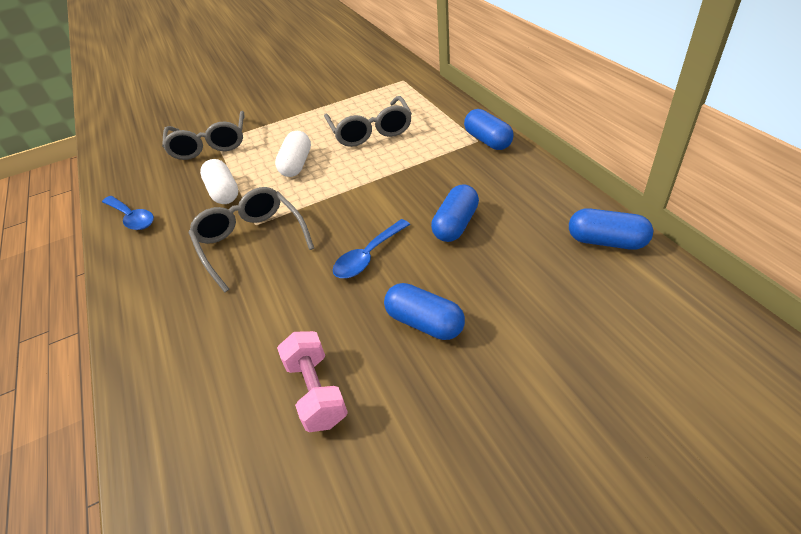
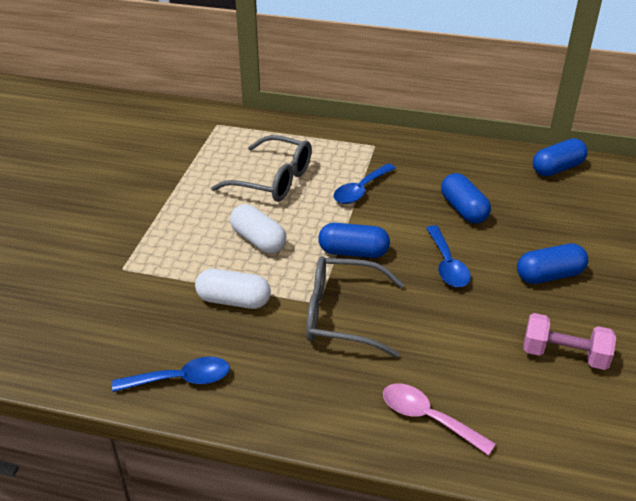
camera: 55 degrees left, 5 degrees down
(169, 346) = (428, 418): none -> pink spoon
(210, 145) = (123, 275): grey glasses -> none
(410, 167) = (360, 190): none -> blue spoon
(487, 141) = (382, 142): blue capsule -> blue capsule (353, 252)

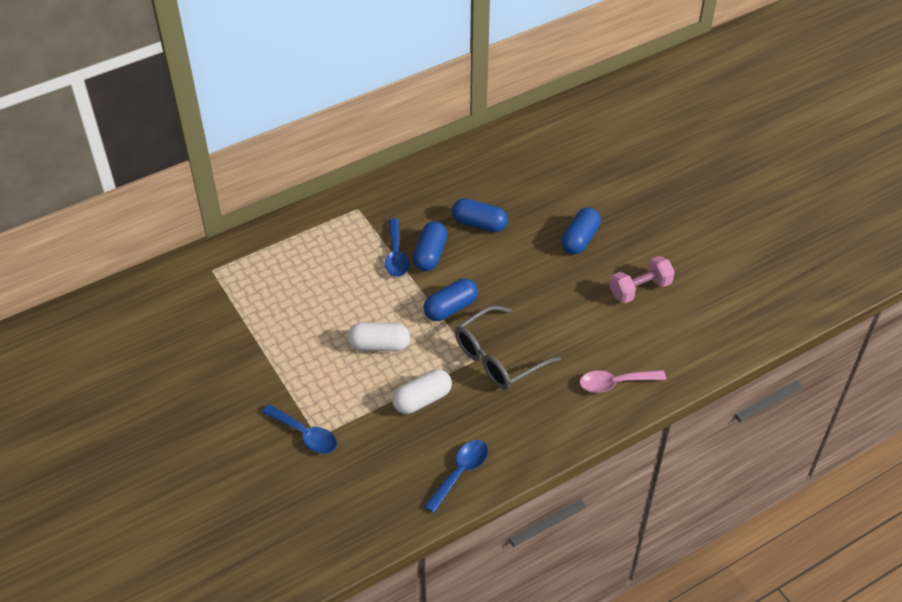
camera: 45 degrees left, 10 degrees up
(273, 180) = (325, 290): grey glasses -> none
(447, 265) = (516, 275): blue spoon -> blue spoon (305, 435)
(557, 168) = (500, 147): blue capsule -> blue capsule (430, 254)

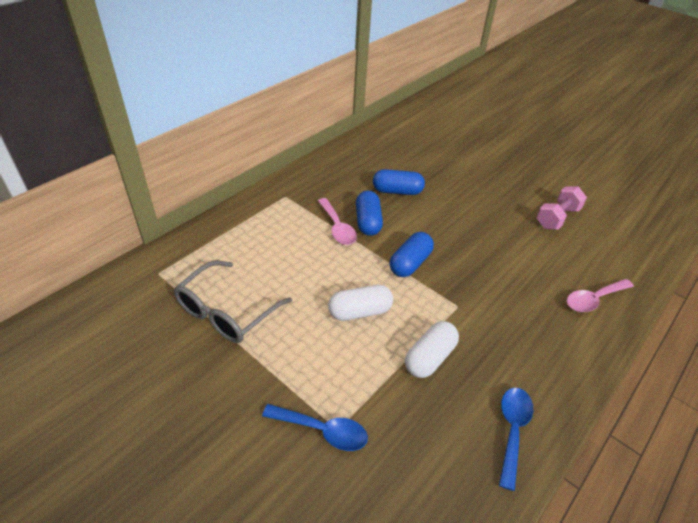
camera: 20 degrees left, 5 degrees down
(396, 255) = (337, 227): blue spoon -> pink spoon
(498, 358) = (478, 299): grey glasses -> grey glasses (226, 312)
(580, 239) = (485, 189): blue capsule -> none

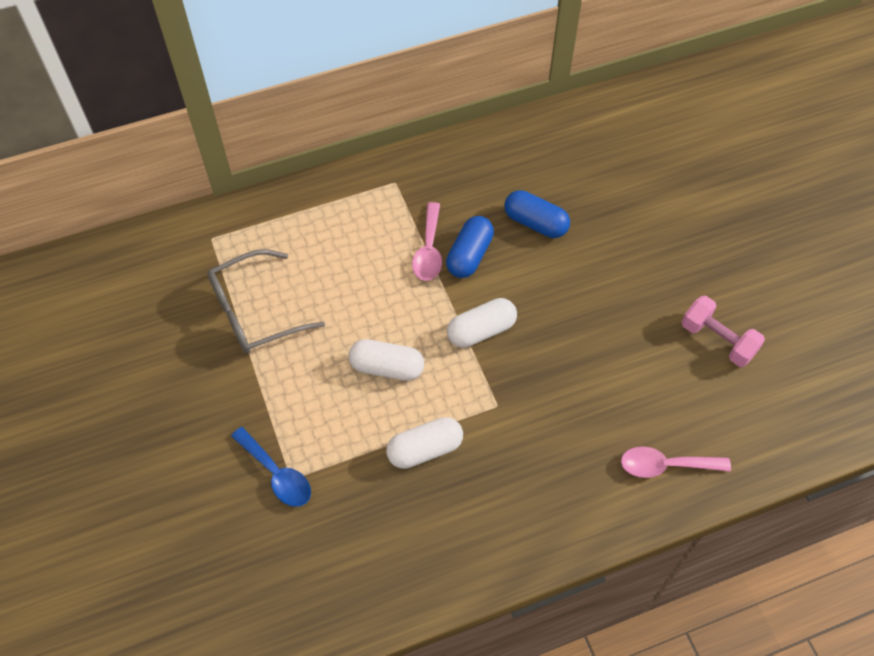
camera: 30 degrees right, 15 degrees up
(410, 263) = (481, 330): blue capsule -> white capsule
(512, 430) = (453, 558): blue spoon -> none
(557, 218) = (717, 340): pink dumbbell -> pink dumbbell turned 60 degrees clockwise

